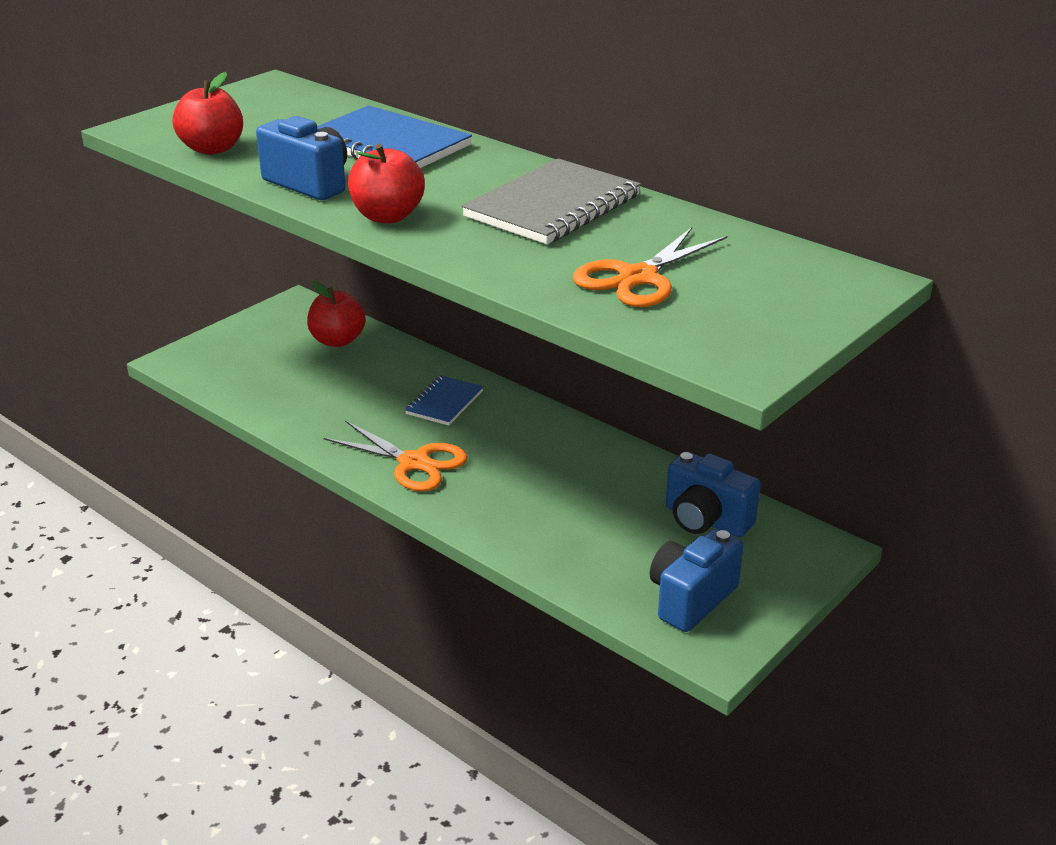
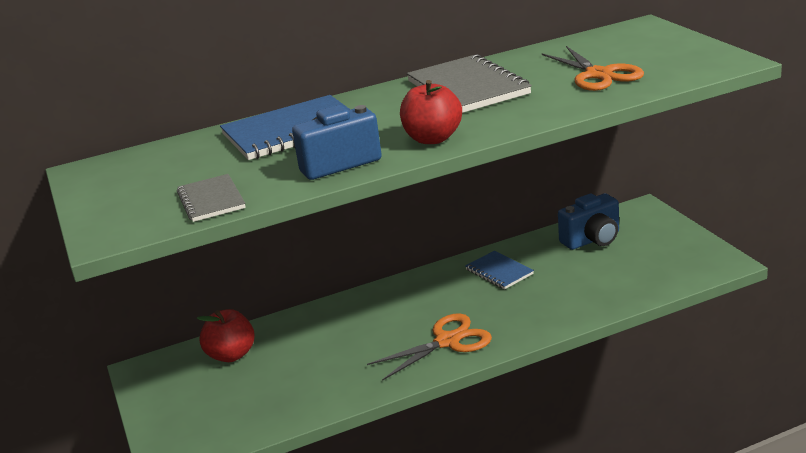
camera: 60 degrees left, 5 degrees down
(212, 149) = (211, 200): red apple -> grey notebook
(444, 403) = (375, 315): blue notebook -> blue notebook (499, 272)
(691, 599) = (669, 260): blue camera -> none

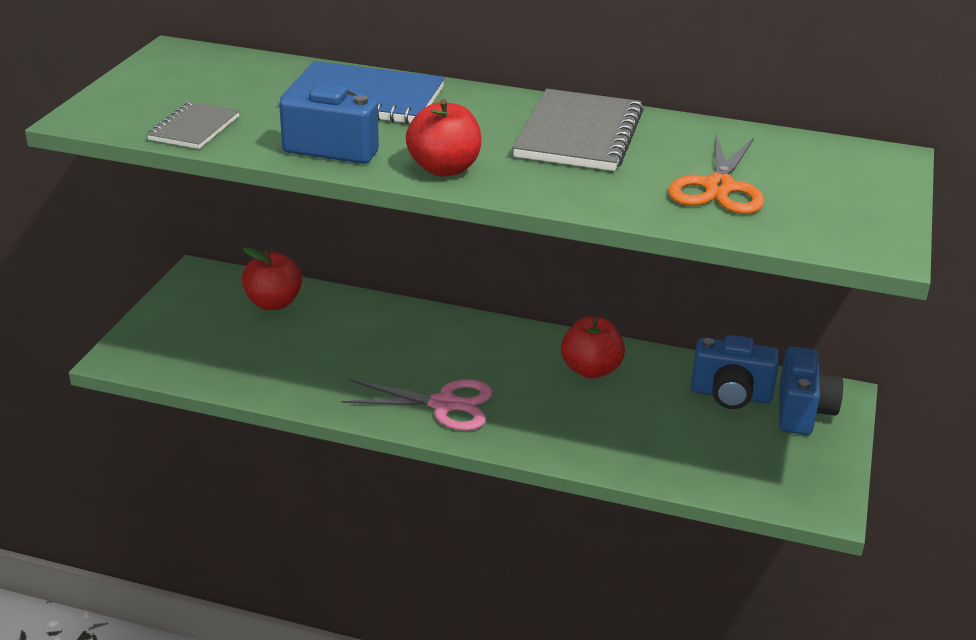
camera: 35 degrees right, 5 degrees up
(447, 341) = (444, 405): orange scissors -> pink scissors
(499, 272) = (591, 370): blue notebook -> red apple
(639, 226) = (802, 412): none -> blue camera

